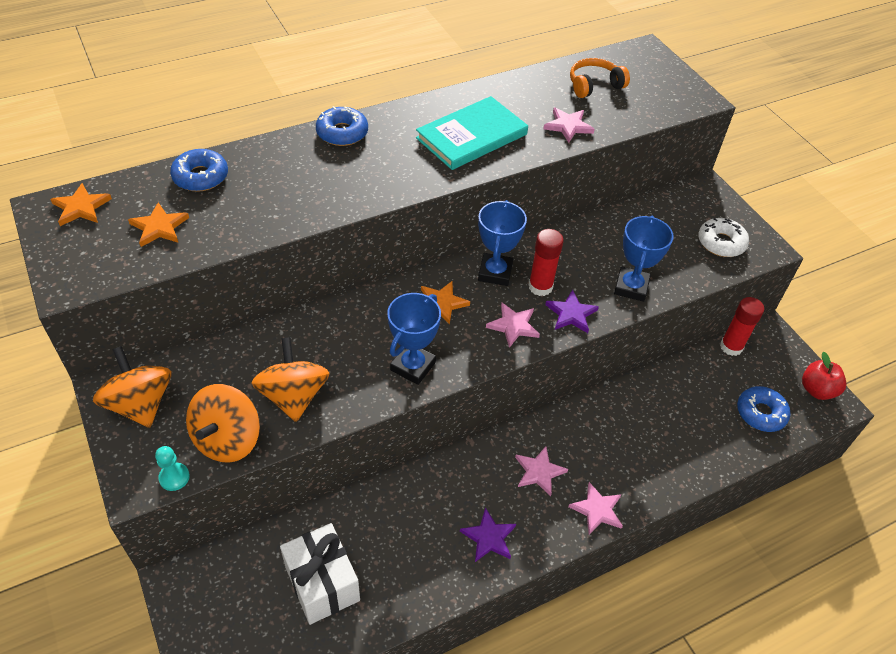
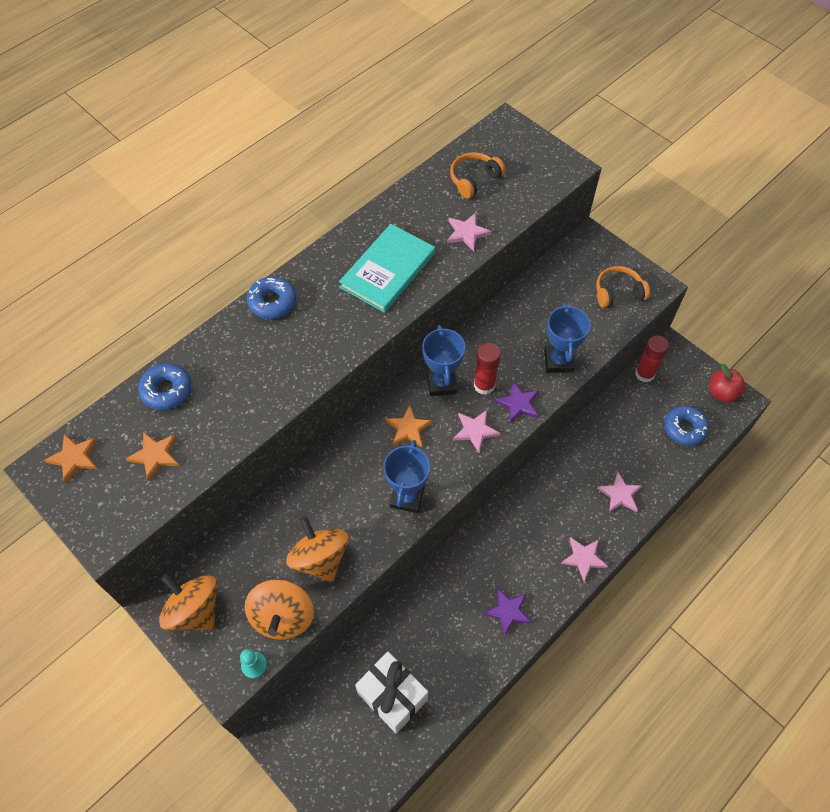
camera: 15 degrees left, 10 degrees up
(539, 472) = (527, 541): pink star -> pink star (620, 494)
(721, 243) = (618, 292): white donut -> orange headphones

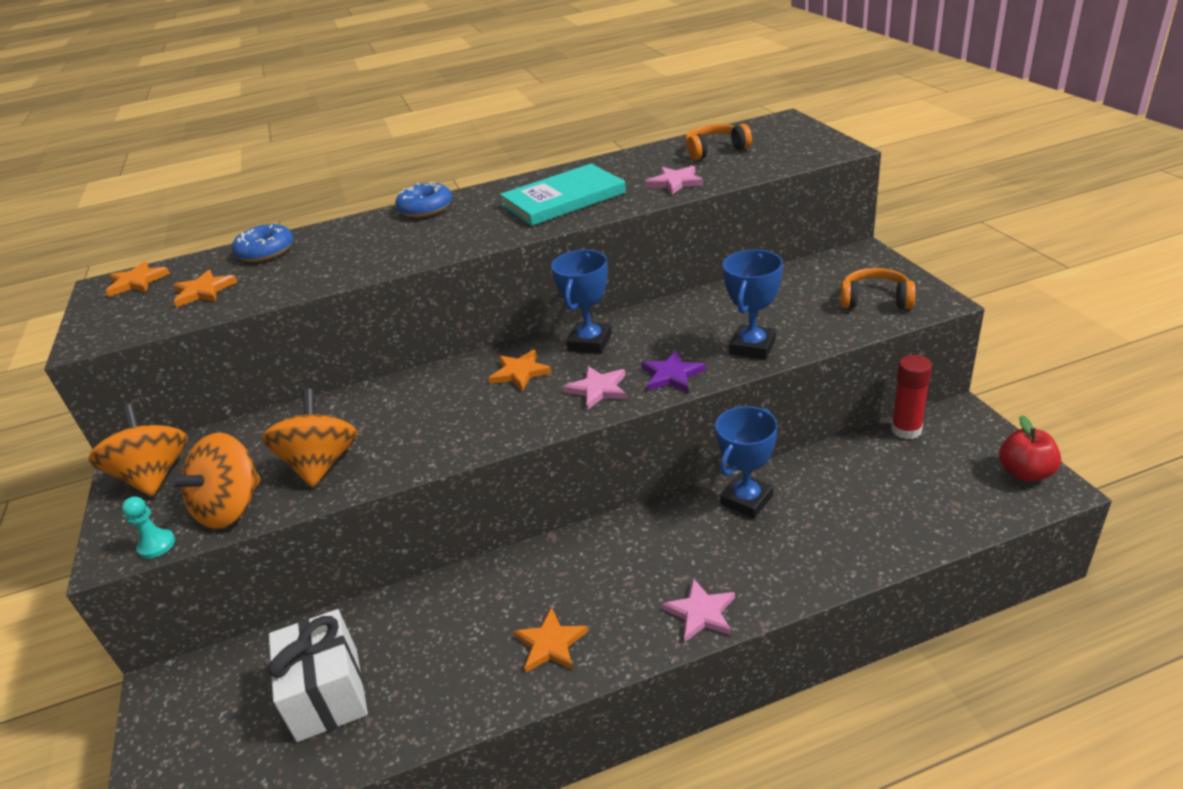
camera: 30 degrees right, 25 degrees down
(407, 497) = (467, 432): blue trophy -> blue trophy (746, 500)
(484, 385) = (640, 352): red glue stick -> none
(508, 611) = (550, 644): purple star -> orange star
(620, 494) = (799, 552): pink star -> none
(684, 428) = (942, 500): blue donut -> none

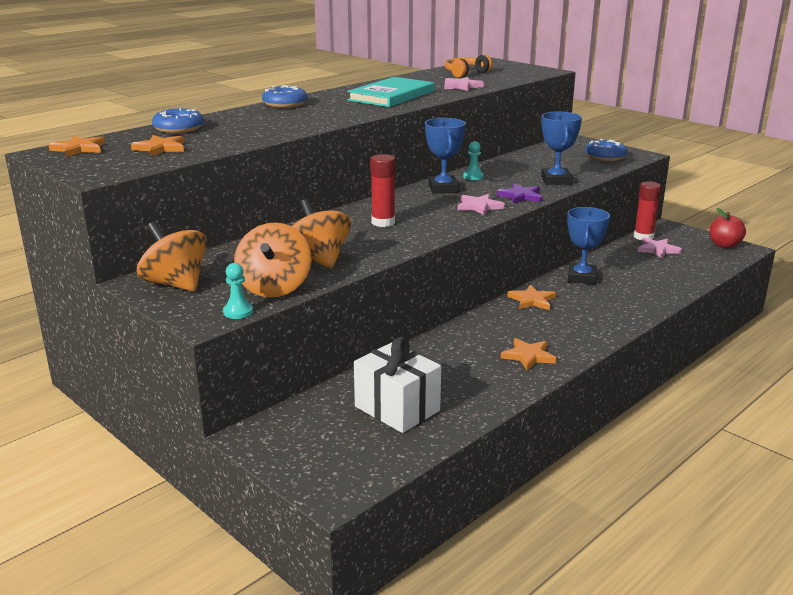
camera: 30 degrees left, 10 degrees down
(456, 402) = (383, 222): none -> red glue stick
(519, 372) = (411, 206): orange star -> orange star (532, 300)
(649, 322) = (473, 177): none -> turquoise pawn
(701, 612) = (607, 326): pink star -> pink star (657, 250)
(875, 300) = (605, 157): orange headphones -> blue donut

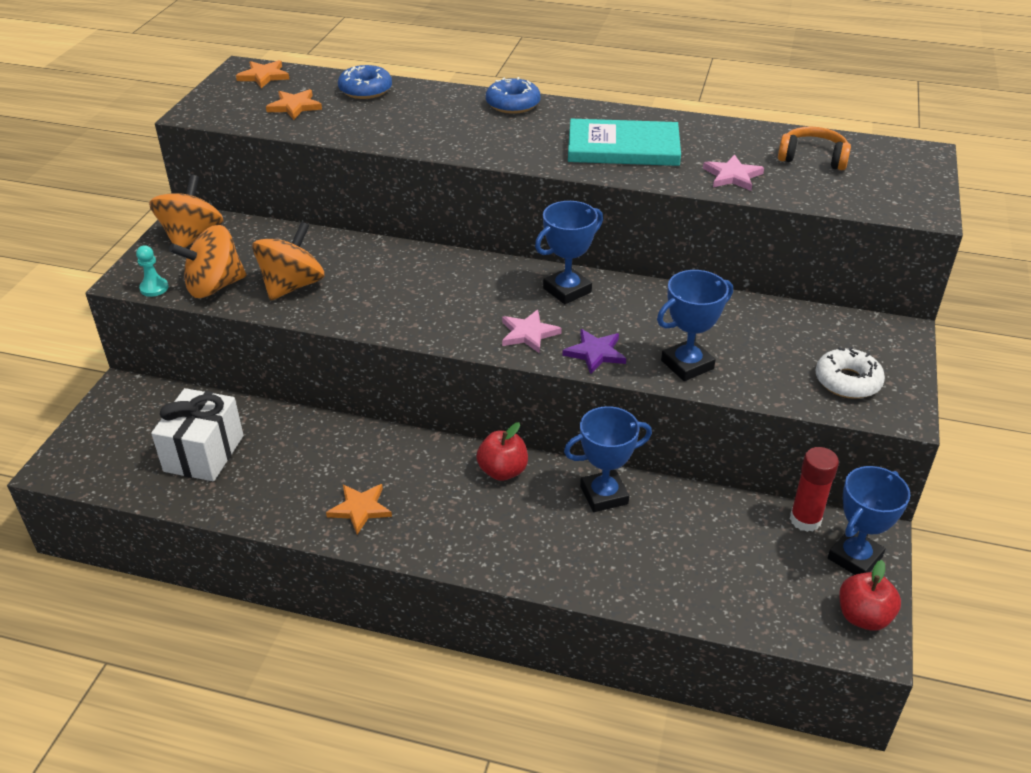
camera: 60 degrees right, 15 degrees up
(383, 222) = (421, 287): red glue stick -> none
(473, 177) = (633, 297): turquoise pawn -> none
(532, 300) = (502, 471): orange star -> red apple
(605, 157) = (847, 381): blue donut -> white donut
(657, 250) = (769, 545): pink star -> none
(680, 235) = (855, 558): none -> blue trophy

